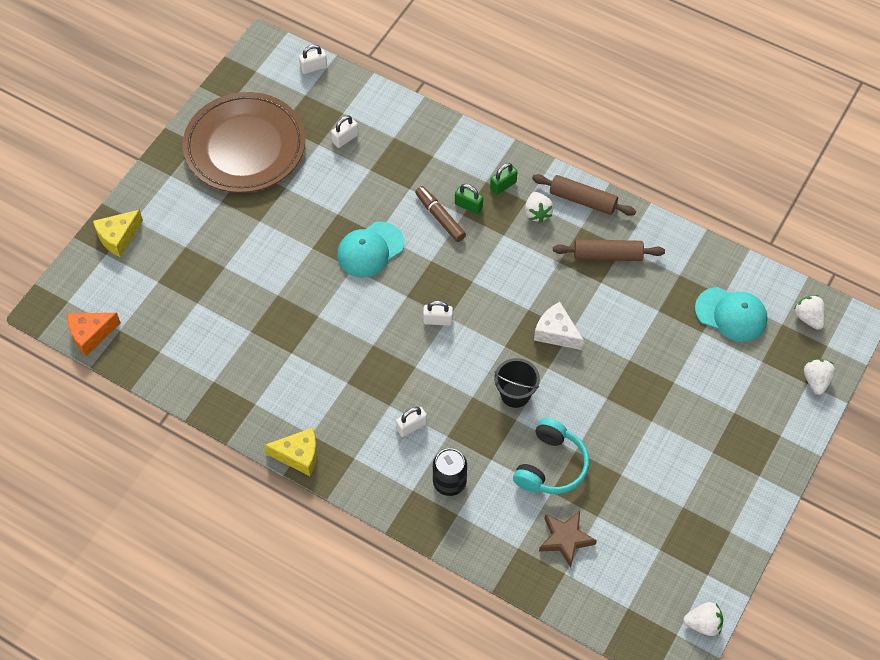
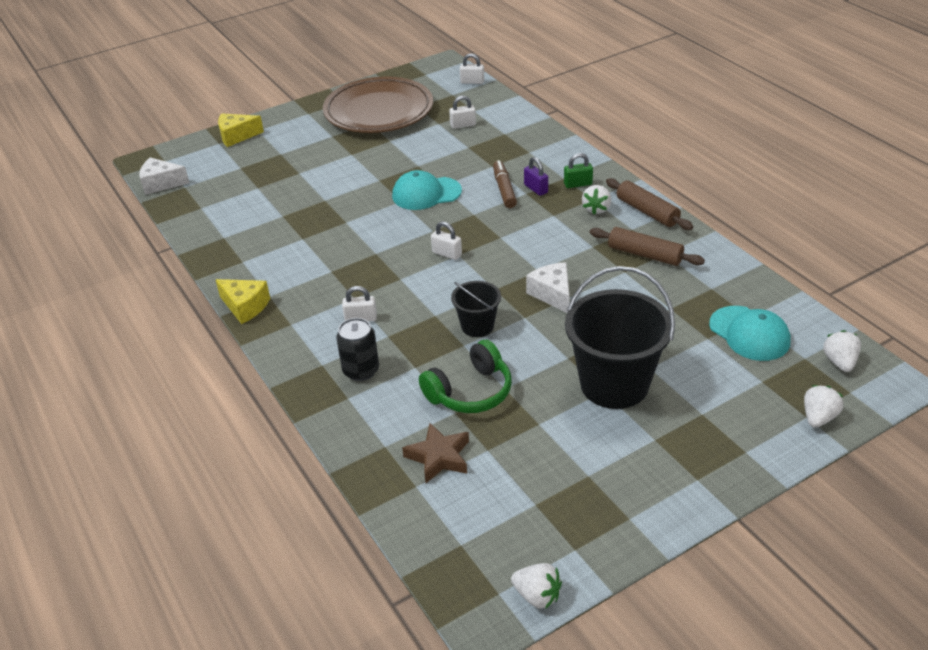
camera: 30 degrees right, 20 degrees down
(91, 335) = (161, 183): orange cheese -> white cheese
(468, 206) = (536, 189): green padlock -> purple padlock
(551, 466) = (470, 391): turquoise headphones -> green headphones
(656, 410) = (614, 384): none -> black bucket

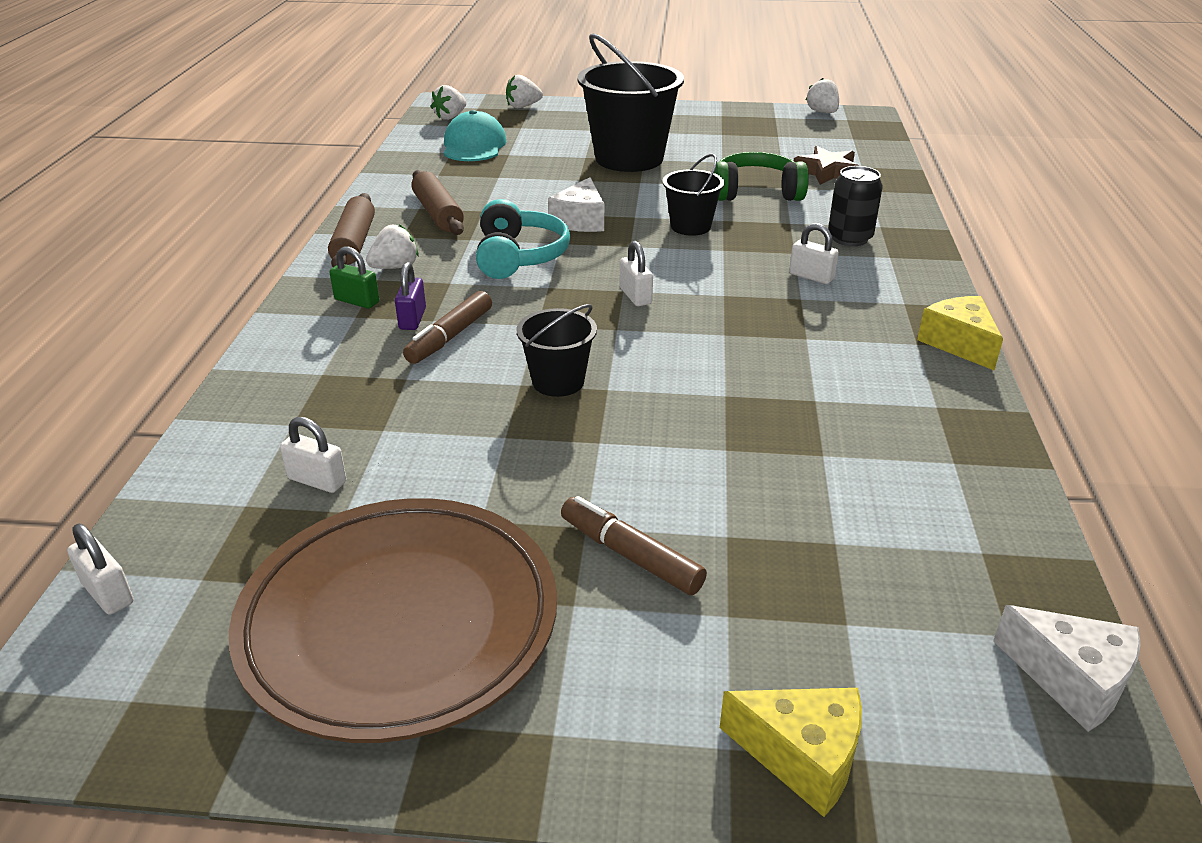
camera: 145 degrees left, 5 degrees down
(327, 153) = (630, 555): none -> brown marker
(426, 193) = (558, 381): turquoise cap -> black bucket
(545, 248) = (519, 256): none -> turquoise headphones

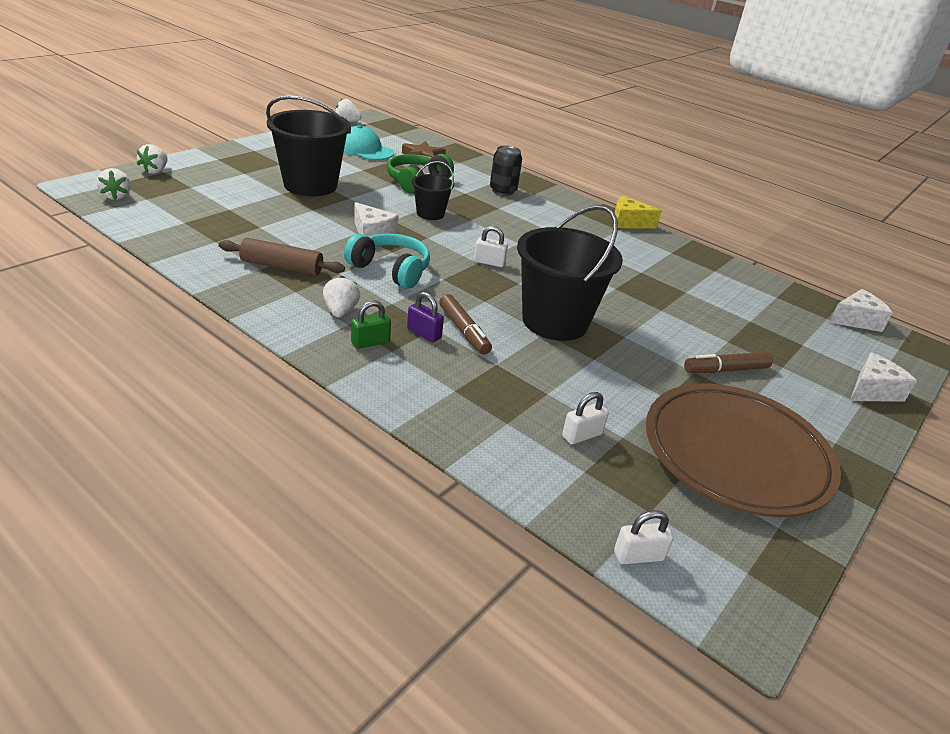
camera: 60 degrees left, 0 degrees up
(354, 243) = (276, 310): brown rolling pin -> none
(474, 145) = (189, 211): turquoise cap -> turquoise cap (365, 150)
(558, 381) = (555, 321): black bucket -> black bucket, size x1.94
(802, 756) = (872, 390): yellow cheese -> white cheese
(811, 276) = (529, 217): white padlock -> none

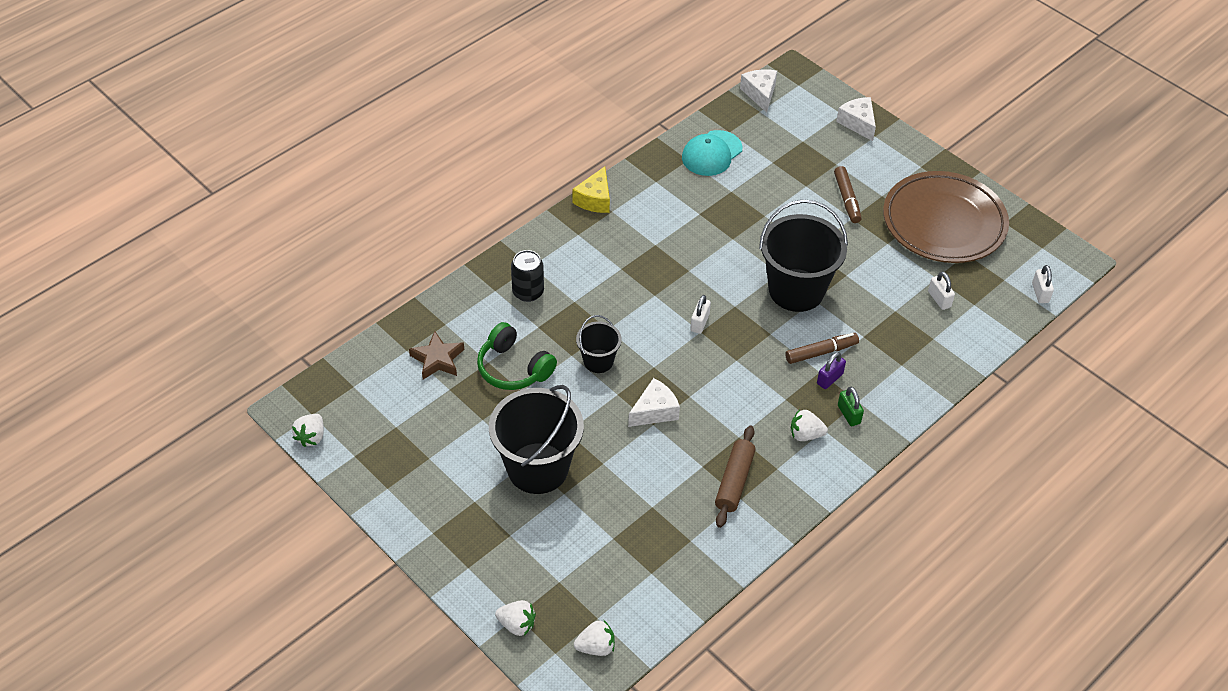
camera: 80 degrees left, 15 degrees up
(365, 150) = (417, 417): turquoise cap -> turquoise cap (712, 153)
(391, 270) = (726, 398): turquoise headphones -> none

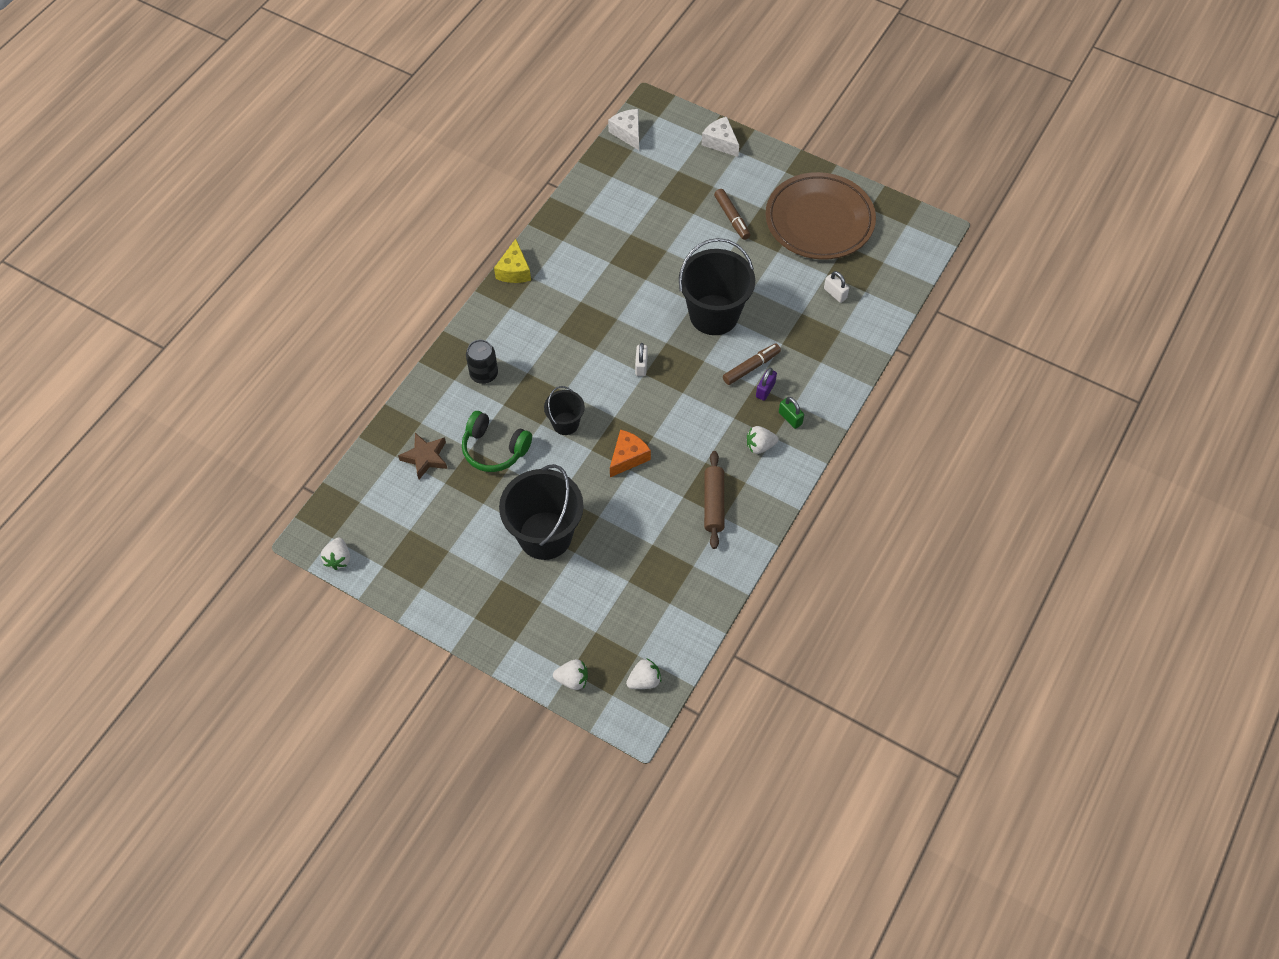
camera: 15 degrees left, 10 degrees up
(654, 411) = (628, 457): white cheese -> orange cheese
(712, 153) = (603, 201): turquoise cap -> none
(1040, 293) = (916, 267): white padlock -> none

